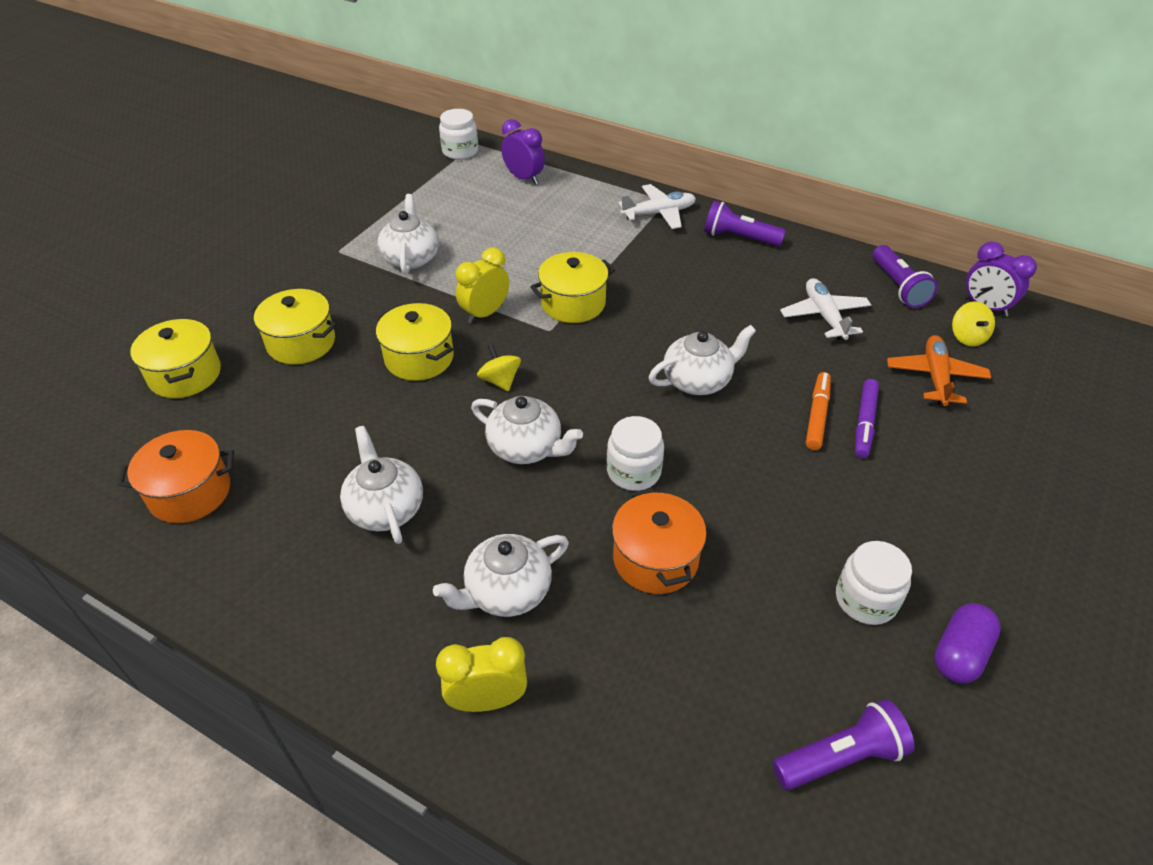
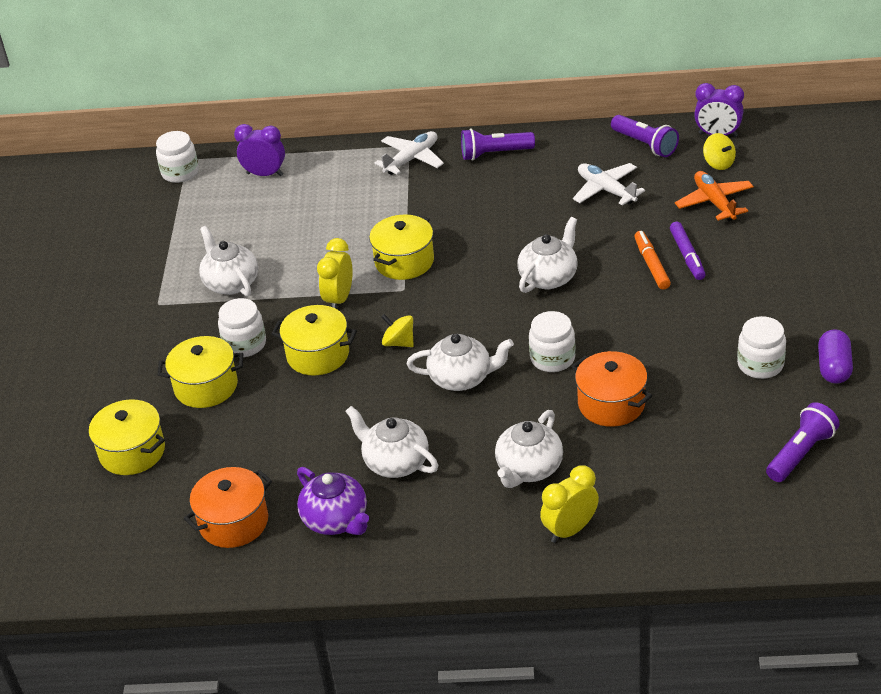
camera: 25 degrees left, 5 degrees down
(275, 543) = (336, 520): none -> purple teapot
(369, 318) = (245, 344): none -> white jar

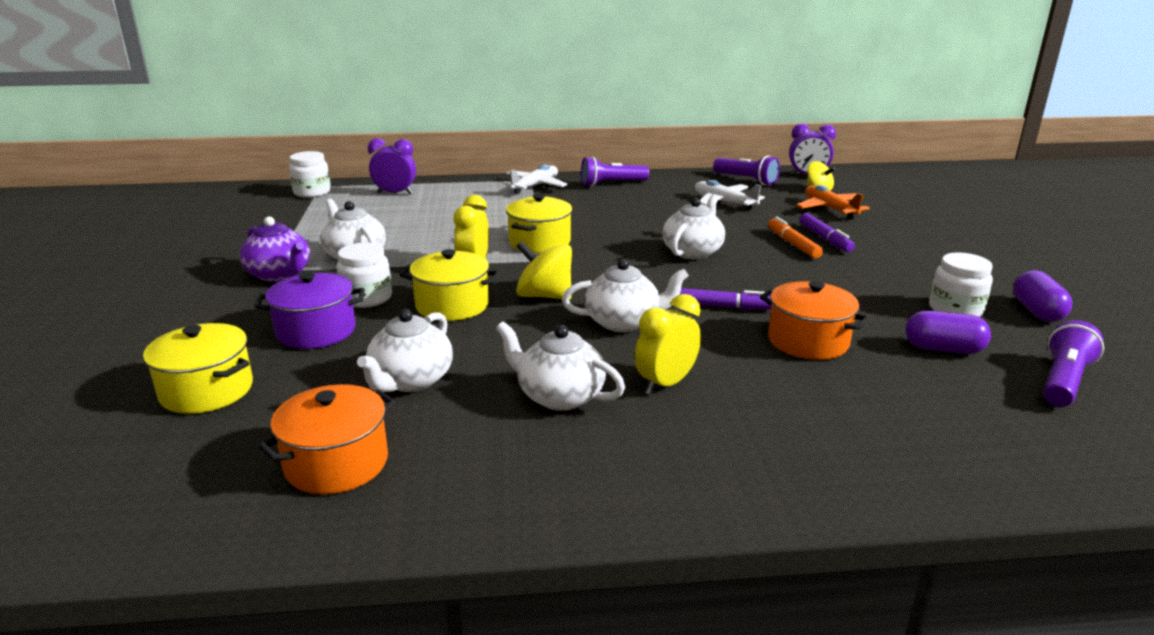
camera: 10 degrees left, 15 degrees down
(206, 386) = (316, 331): yellow pot -> purple pot
(336, 520) = (486, 458): purple teapot -> purple teapot (280, 275)
(399, 342) = (544, 296): yellow spinning top -> yellow spinning top, size x1.53
(529, 469) = (735, 400): white teapot -> white teapot (410, 381)
(552, 358) = (722, 306): white jar -> purple marker
(570, 530) = (820, 463): yellow clock -> yellow clock (666, 384)
(722, 415) = (943, 349): none -> purple capsule

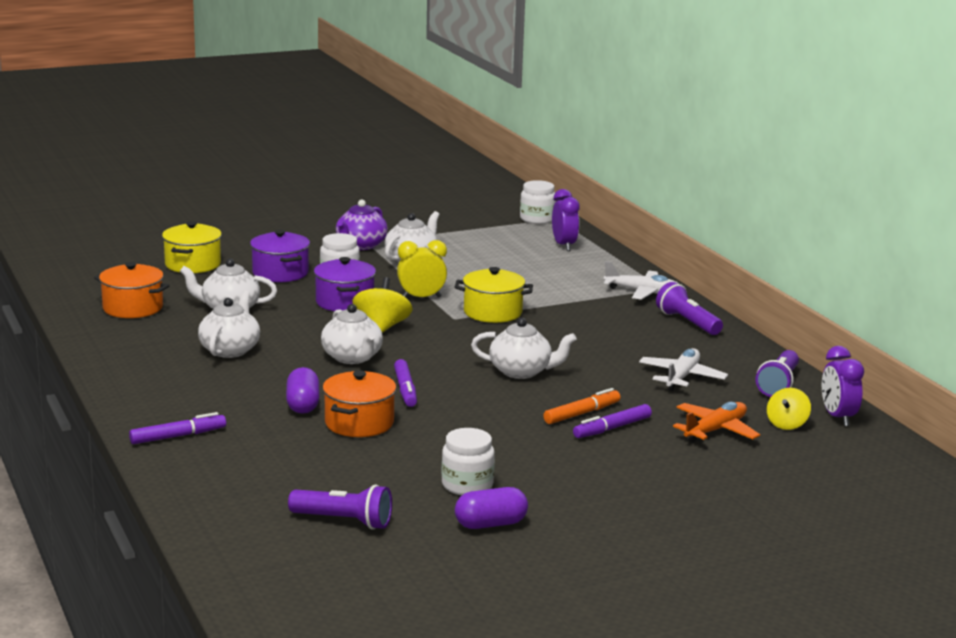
camera: 70 degrees right, 5 degrees down
(452, 305) = (344, 302): yellow pot -> purple pot
(666, 384) = (262, 379): yellow clock -> none
(845, 469) = (178, 436): none -> purple marker
(943, 349) = (377, 475): purple capsule -> purple capsule (303, 405)

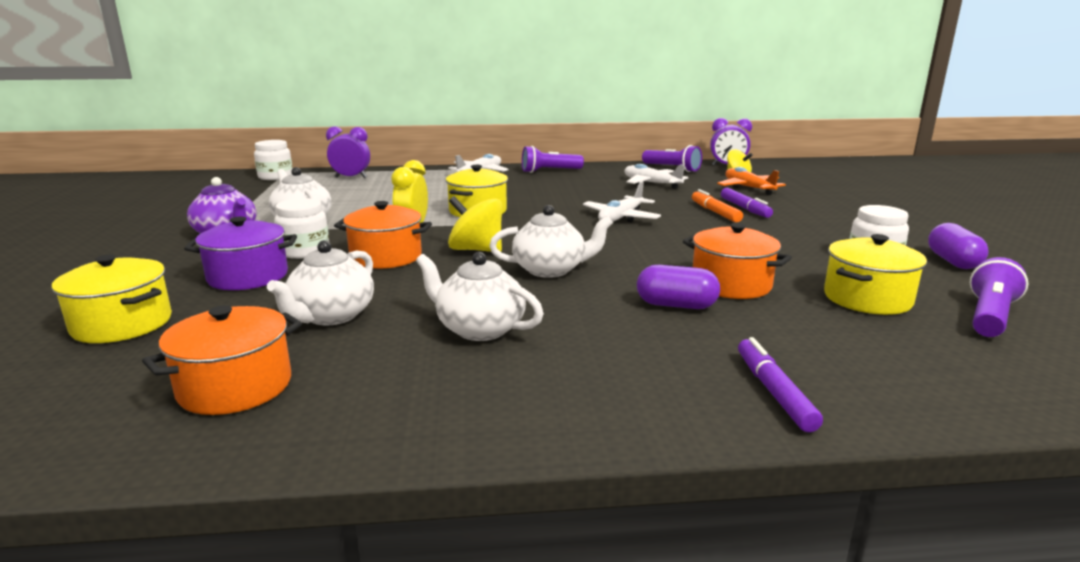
camera: 70 degrees left, 0 degrees up
(344, 302) = (386, 257): purple pot -> orange pot
(357, 475) = (867, 299): none -> yellow pot
(405, 389) = (647, 258): purple marker -> none
(521, 371) = (621, 218): white teapot -> white plane

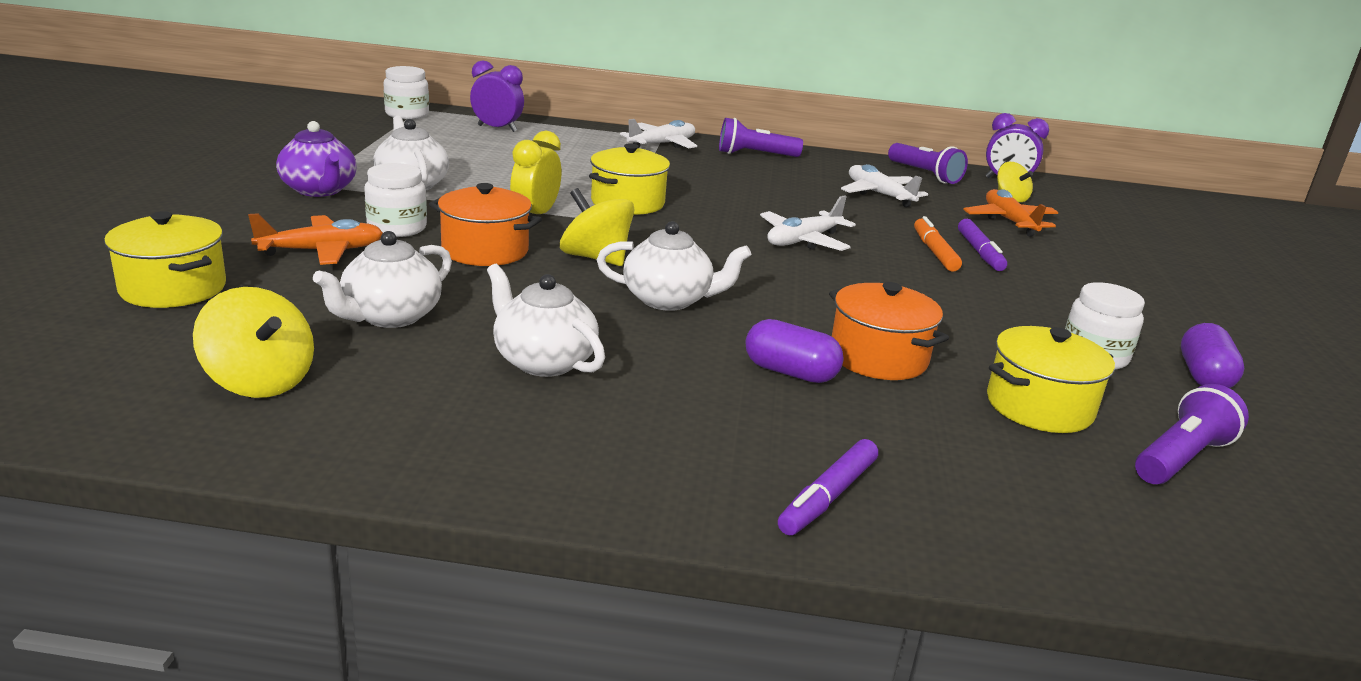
camera: 10 degrees right, 5 degrees up
(235, 387) = (260, 381): orange pot -> yellow spinning top
(248, 277) = (321, 251): purple pot -> orange plane
(773, 392) = (828, 497): purple marker -> purple marker turned 150 degrees counterclockwise

